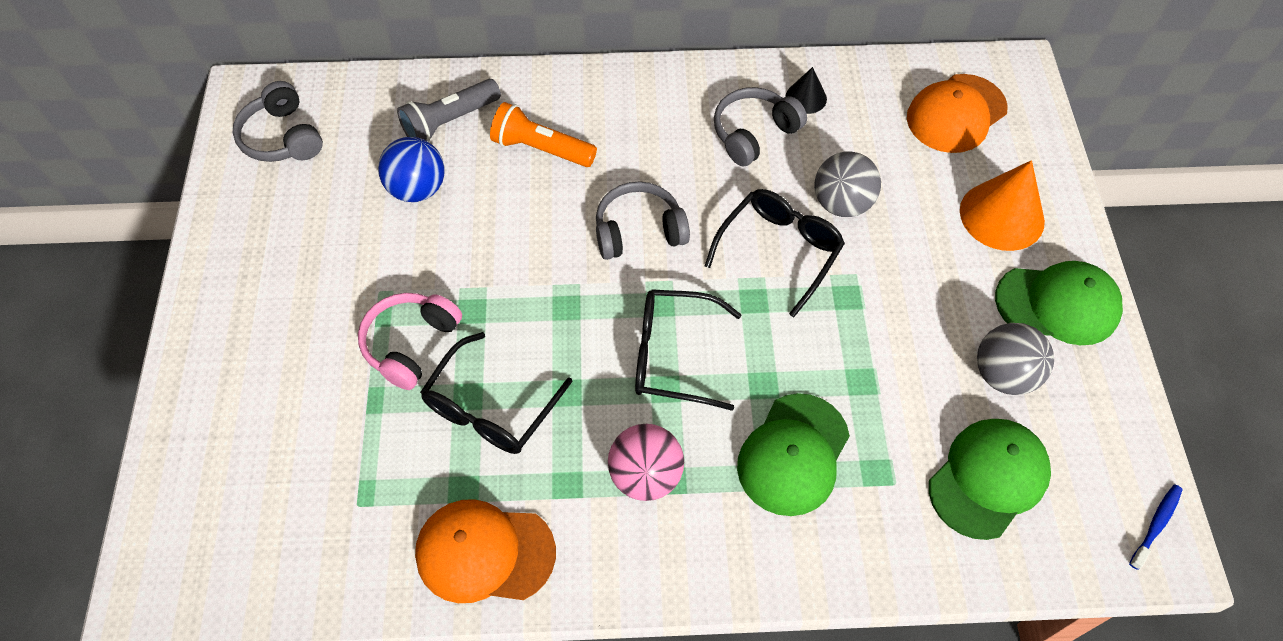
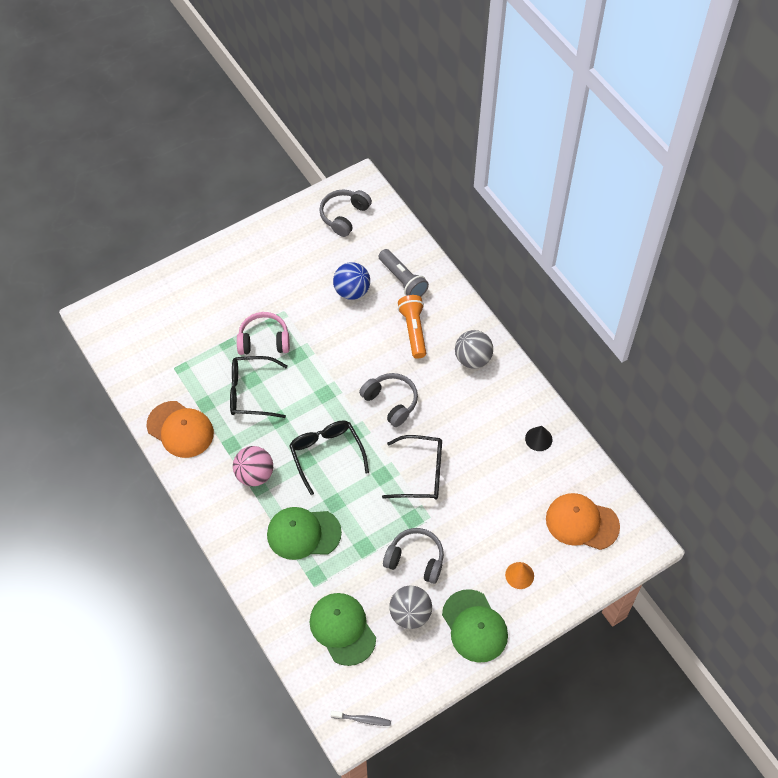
camera: 60 degrees right, 0 degrees up
(450, 122) = (403, 280): grey flashlight -> grey flashlight turned 150 degrees counterclockwise
(484, 552) = (180, 429): orange cap -> orange cap turned 150 degrees clockwise
(754, 133) = (493, 425): grey headphones -> grey headphones (415, 559)
(841, 204) = (473, 490): grey ball -> grey ball (472, 359)
(988, 478) = (342, 629): green cap -> green cap turned 135 degrees counterclockwise
(1002, 215) = (519, 575): orange cone -> orange cone, size x0.53
(1156, 524) = (362, 719): blue toothbrush -> grey toothbrush

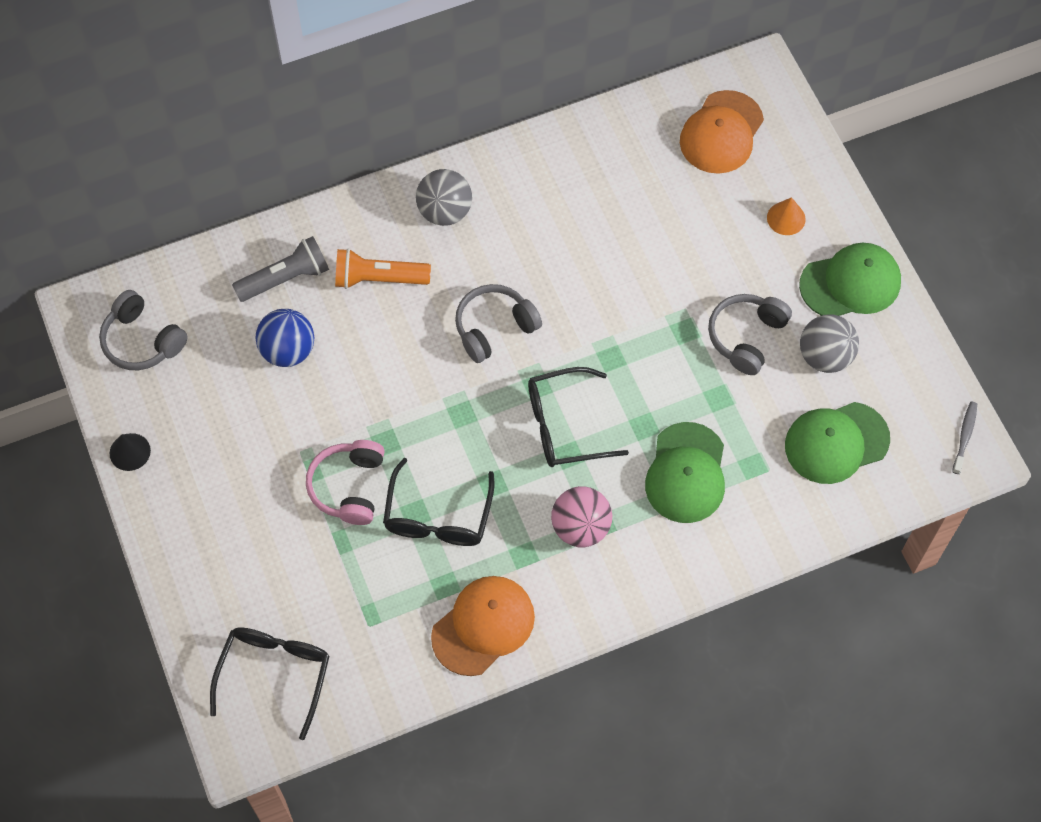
camera: 80 degrees left, 5 degrees up
(421, 473) = (616, 308): black glasses -> black glasses (275, 674)
(538, 439) = (589, 156): black cone -> black cone (130, 452)

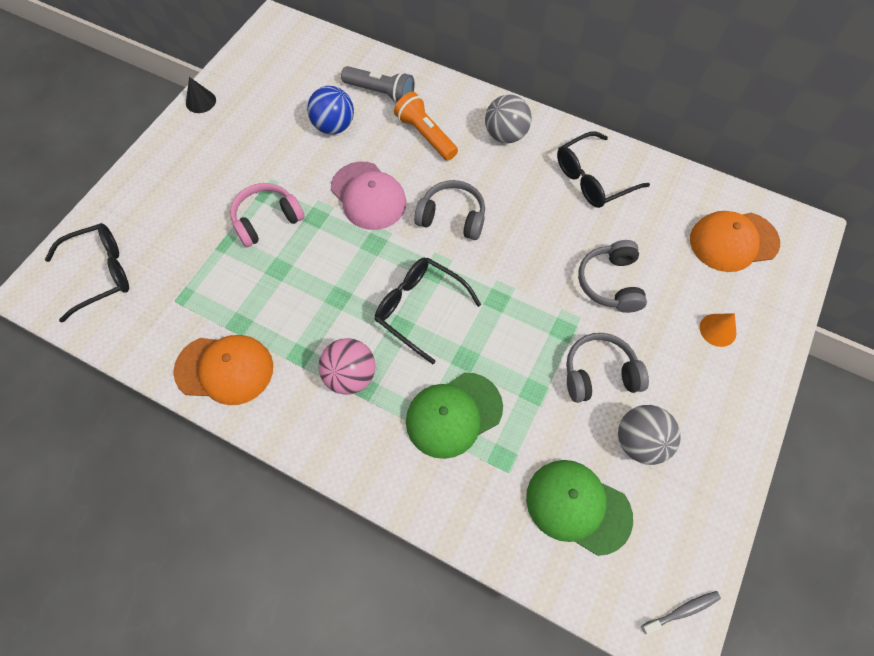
camera: 50 degrees right, 0 degrees up
(142, 341) = (278, 59): grey headphones -> grey headphones (610, 283)
(403, 380) = (368, 196): none -> pink cap
(438, 516) = (286, 283): black glasses -> black glasses (592, 179)
(850, 283) = (717, 414): green cap -> none

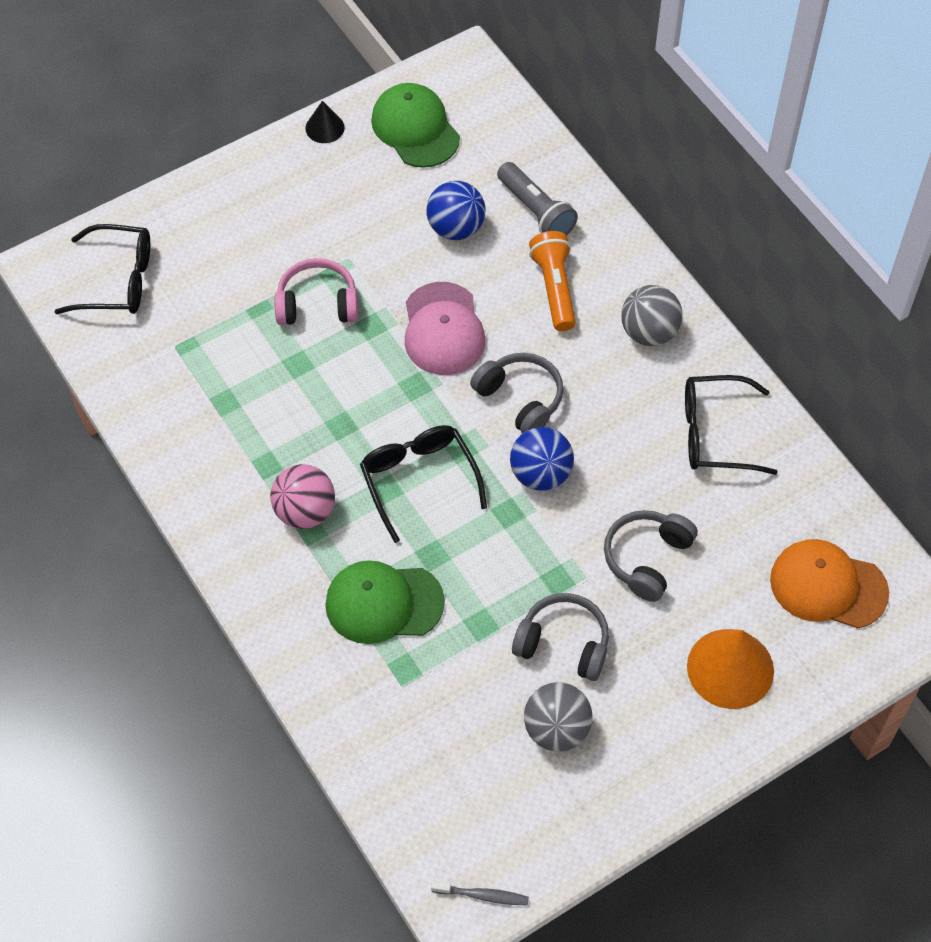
camera: 30 degrees right, 5 degrees down
(225, 369) = (186, 441): orange cap -> none
(500, 261) = (540, 474): none -> blue ball
(578, 506) = (448, 753): green cap -> green cap (415, 128)
(717, 330) = (730, 668): orange cone -> orange cone, size x1.88

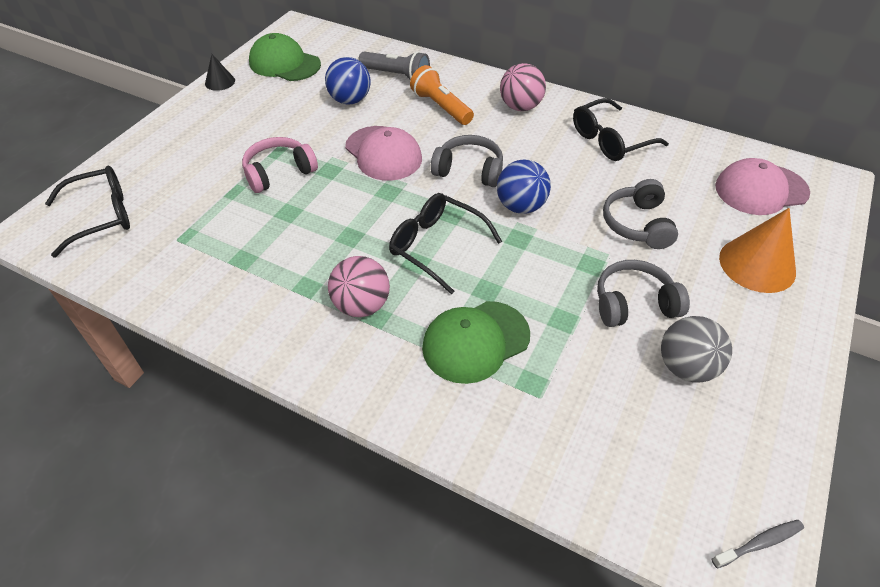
camera: 30 degrees left, 10 degrees down
(649, 332) = (520, 107): grey ball -> pink ball
(828, 586) = (761, 190): orange cap -> pink cap

